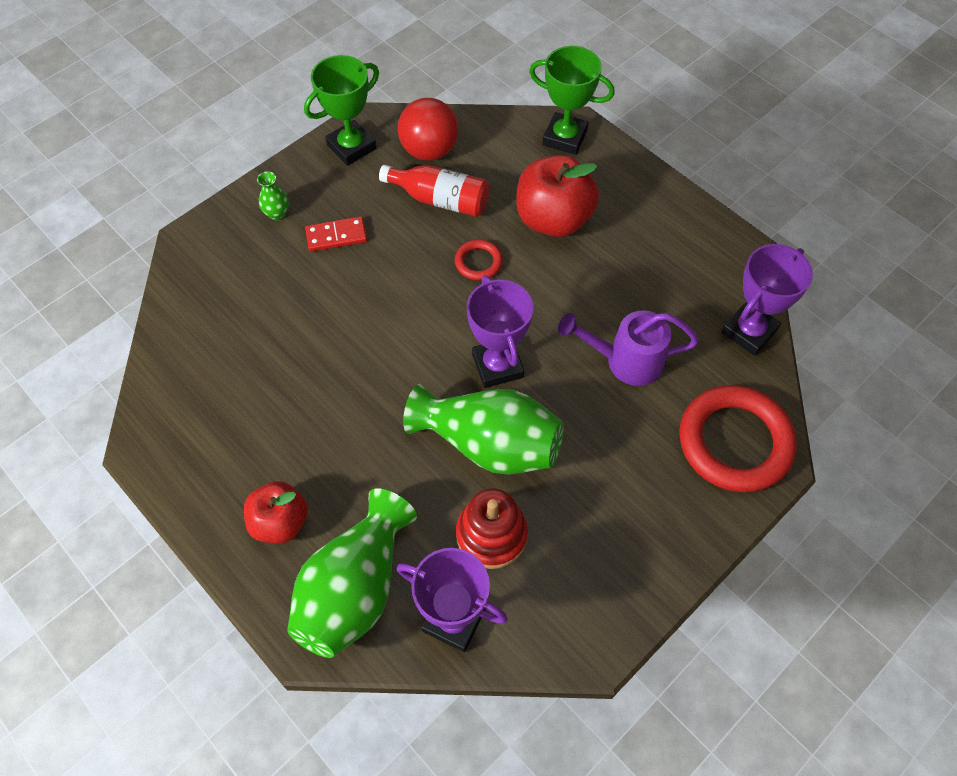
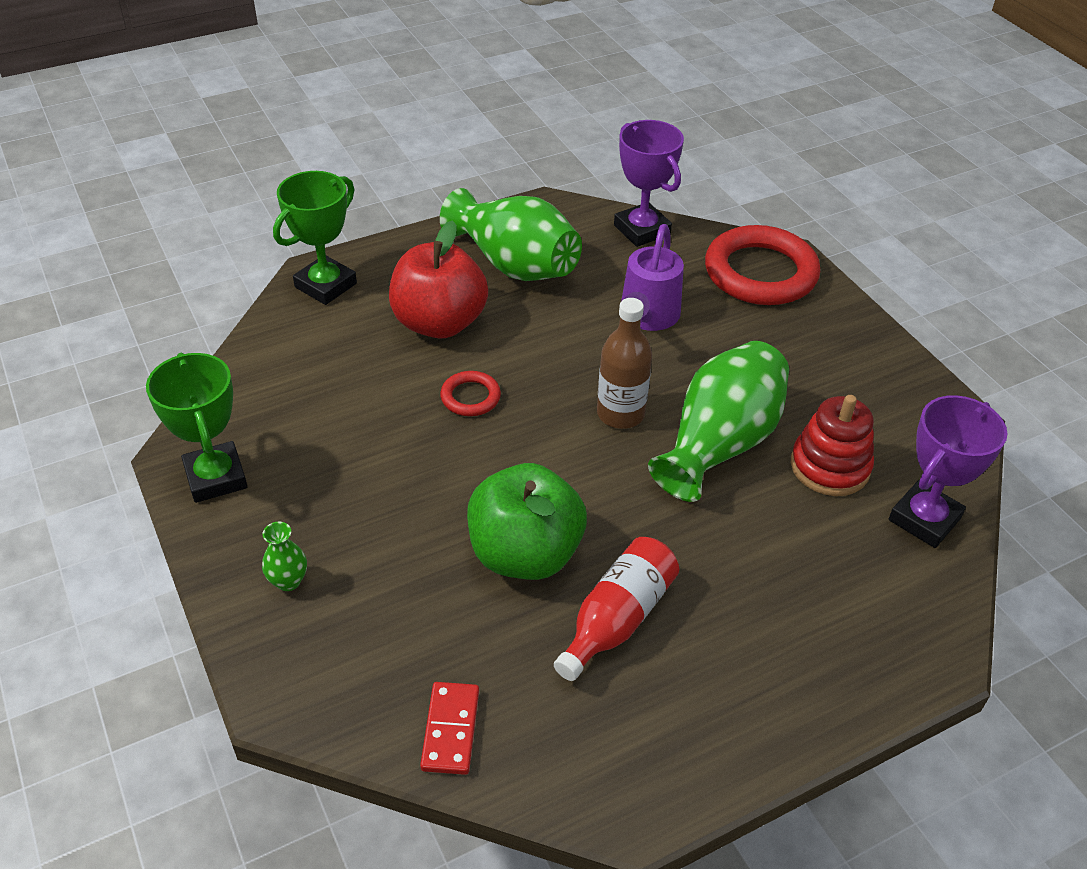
camera: 75 degrees left, 15 degrees down
(280, 522) = (781, 658): red apple -> none
(334, 337) = (525, 554): none -> green apple
(336, 236) = (362, 522): red domino -> red domino (450, 730)
(355, 588) = (878, 598): green vase -> green vase (514, 264)
(429, 150) = (272, 402): red ball -> none
(440, 200) = (358, 409): red bottle -> red bottle (617, 619)
(497, 366) = (620, 414): purple trophy -> brown bottle

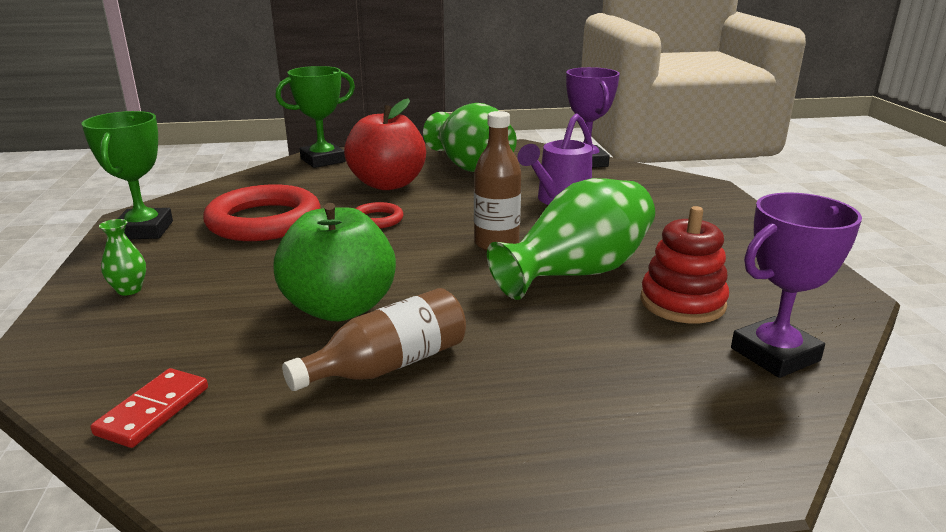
camera: 20 degrees right, 20 degrees down
(617, 619) = (388, 365): red bottle -> brown bottle
(760, 273) = (676, 191): red ring -> red ring (264, 221)

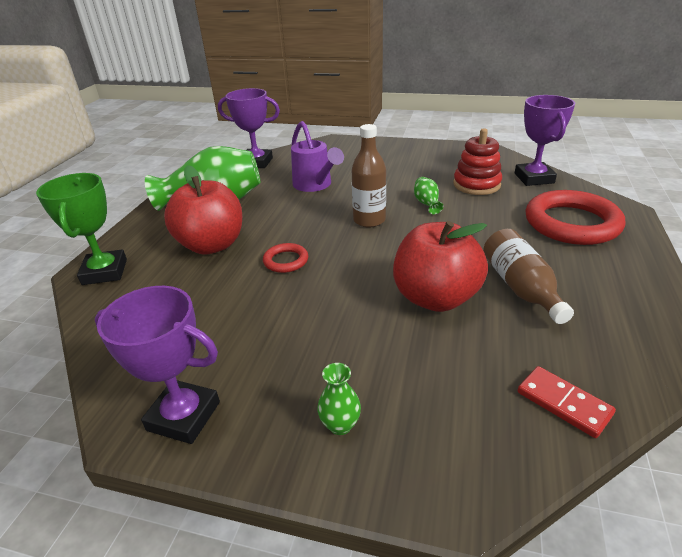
camera: 65 degrees left, 10 degrees up
(144, 230) = (184, 416): green trophy -> purple trophy
(264, 221) = (235, 323): red ring -> red ring (571, 223)
(340, 308) = (435, 298): green apple -> red apple
(576, 273) = (427, 203): green vase -> green vase, size x0.41

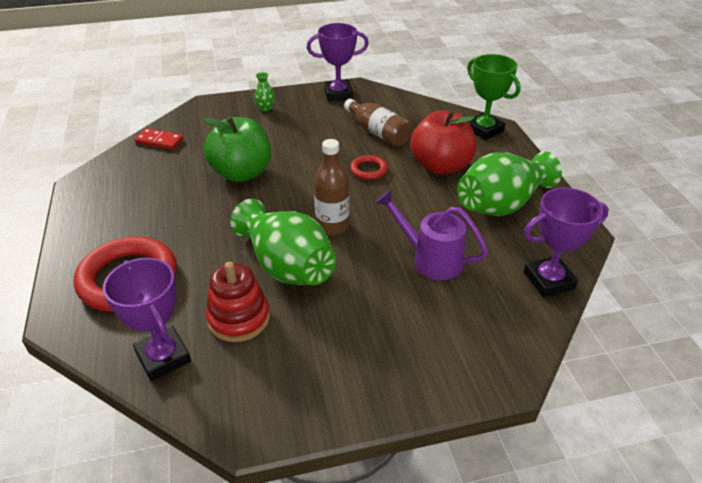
camera: 150 degrees right, 5 degrees up
(427, 203) = (286, 266): green vase -> green vase, size x2.45
(435, 298) = (242, 173): red apple -> green apple
(520, 287) = (181, 196): brown bottle -> brown bottle (378, 132)

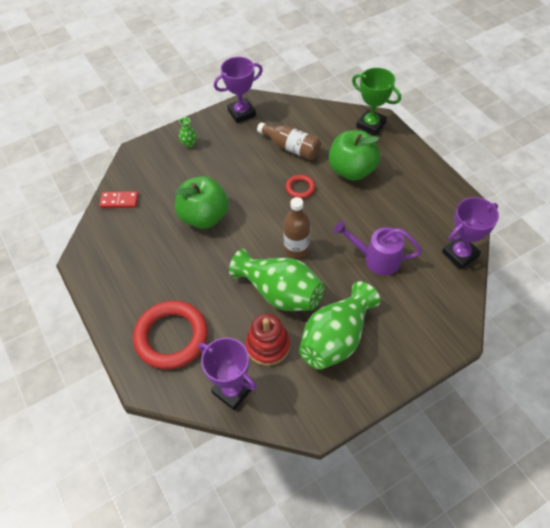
camera: 15 degrees left, 15 degrees up
(441, 166) = (352, 170): red apple -> green apple
(501, 204) = (408, 196): green vase -> green vase (336, 338)

